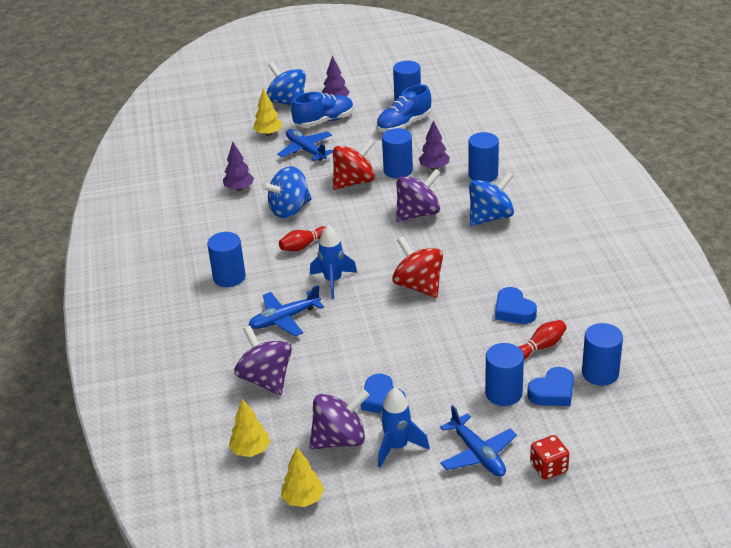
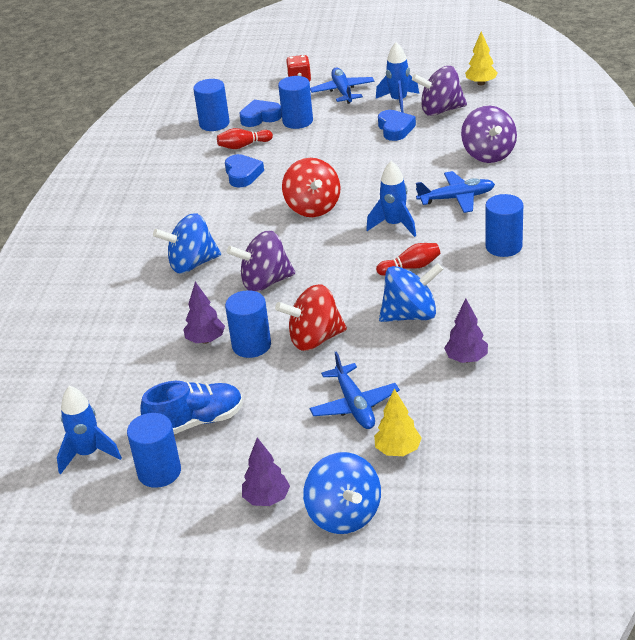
camera: 160 degrees left, 0 degrees up
(250, 450) = (513, 112): yellow tree -> none
(324, 121) = (305, 457): blue shoe -> none
(458, 99) = (88, 454): none -> blue rocket
(483, 175) = (157, 318): blue cylinder -> none

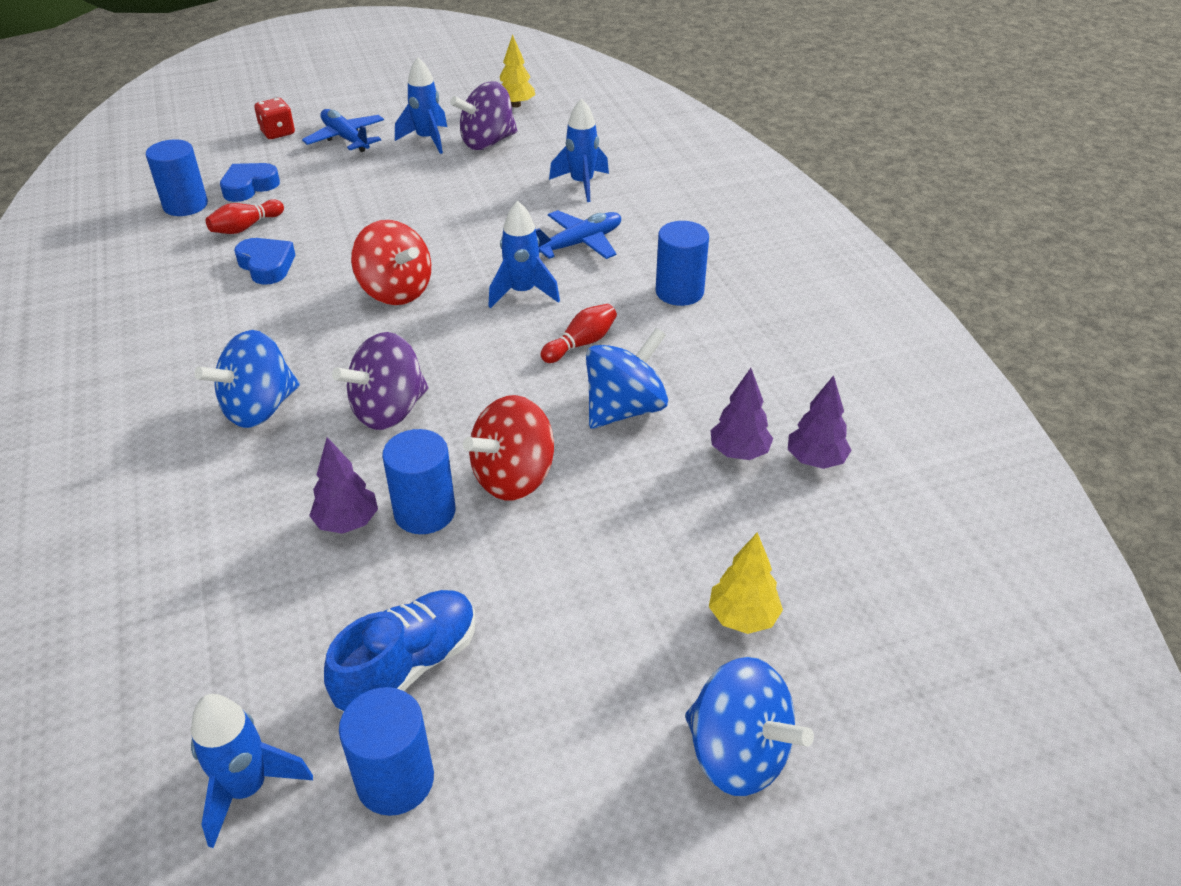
camera: 30 degrees left, 5 degrees up
(267, 499) = (603, 768): purple tree -> purple tree (815, 460)
(297, 121) = (306, 183): blue cylinder -> none
(354, 405) = (635, 564): blue plane -> none
(395, 129) = (444, 173): blue heart -> none
(488, 154) = (582, 184): purple spinning top -> blue rocket

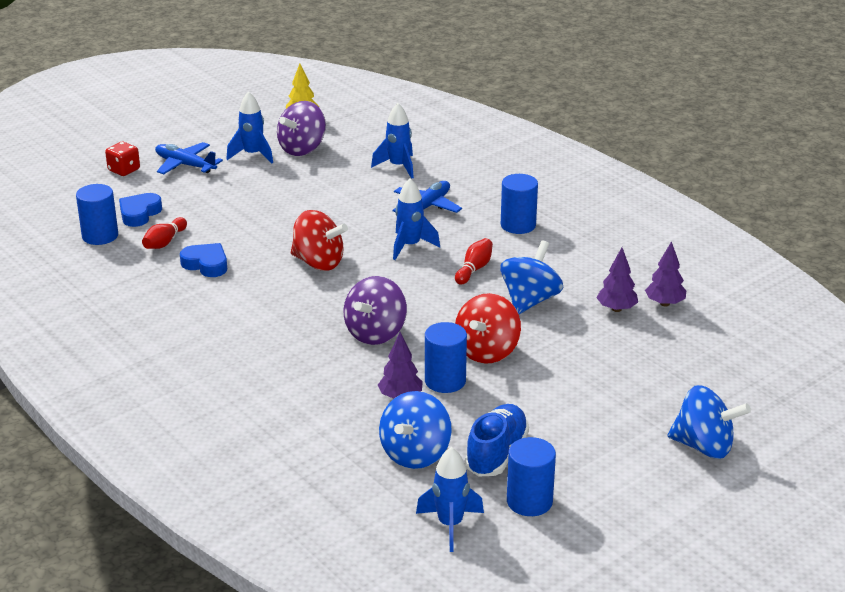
camera: 20 degrees left, 10 degrees down
(259, 409) = (285, 350): blue spinning top -> blue spinning top (415, 454)
(742, 617) = (670, 388): yellow tree -> none

